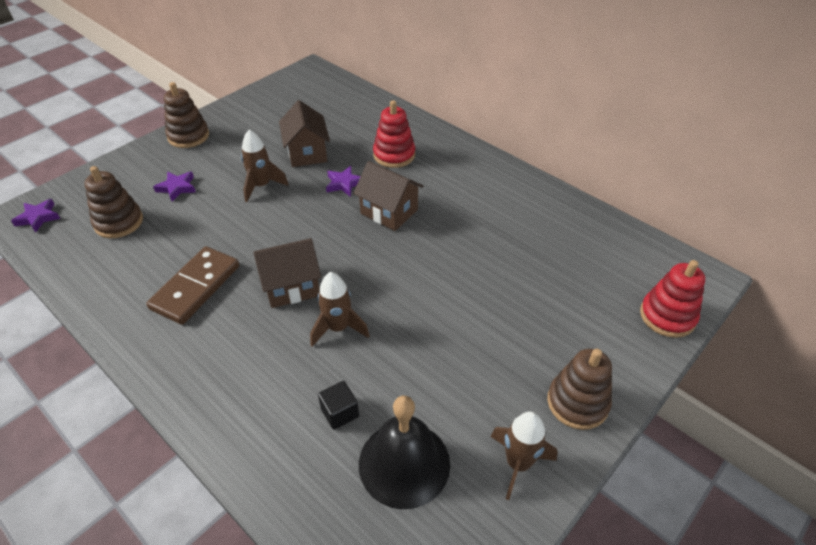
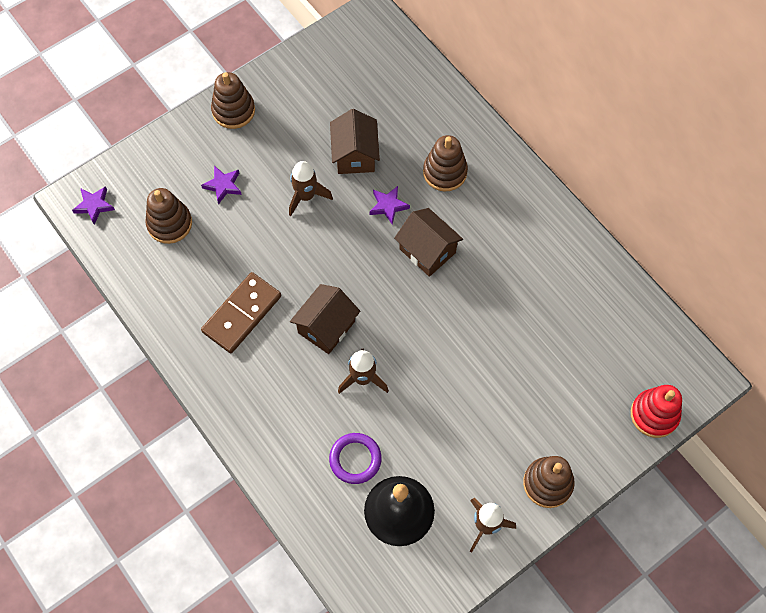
camera: 10 degrees right, 20 degrees up
(291, 286) = (326, 327): brown house -> brown house turned 45 degrees counterclockwise
(340, 412) = (355, 459): black cube -> purple ring
(394, 155) = (445, 172): red stacking toy -> brown stacking toy

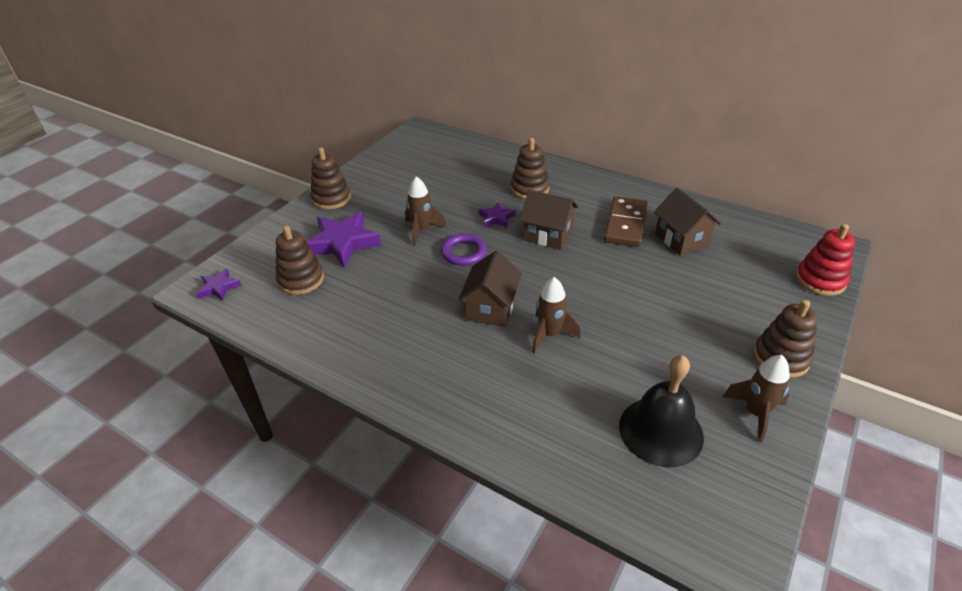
camera: 20 degrees left, 25 degrees down
(223, 186) = (342, 243): purple star -> purple star, size x1.94
(242, 314) = (403, 323): brown domino -> brown domino (625, 224)
(355, 155) = (450, 198): brown house -> brown house (681, 239)
(355, 459) = (585, 401): purple ring -> purple ring (464, 252)

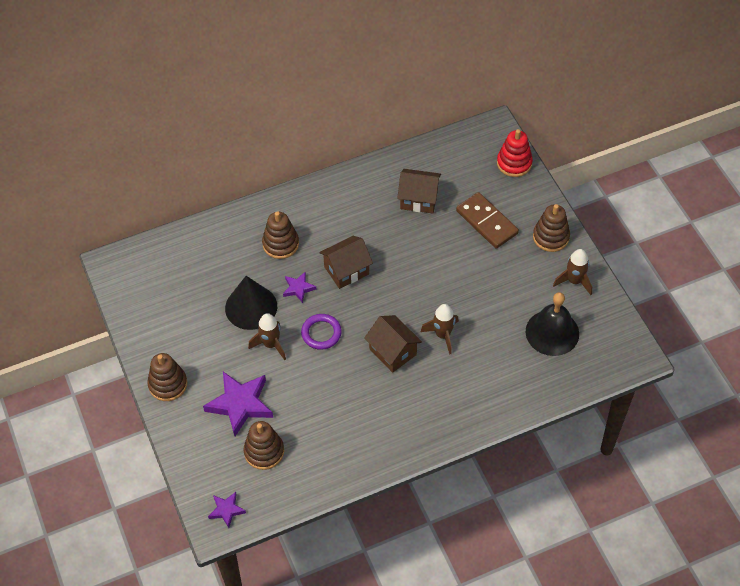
camera: 55 degrees left, 15 degrees up
(449, 203) = (251, 307): none -> black cone
(625, 224) = (376, 217): brown domino -> brown domino (487, 222)

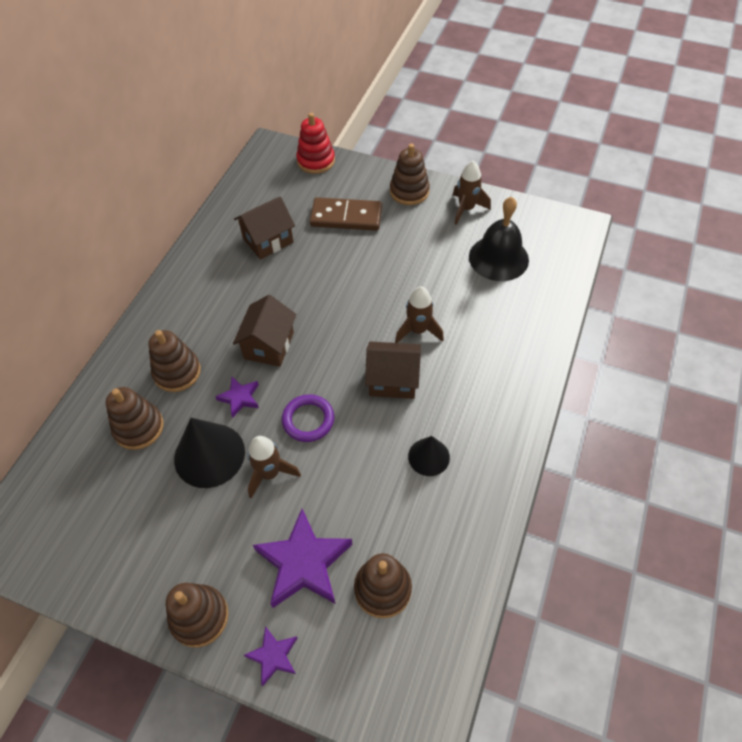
camera: 45 degrees left, 0 degrees up
(226, 510) = (415, 695): purple star -> purple star (273, 656)
(230, 260) = (139, 428): none -> brown stacking toy
(362, 410) = (428, 456): none -> black cone

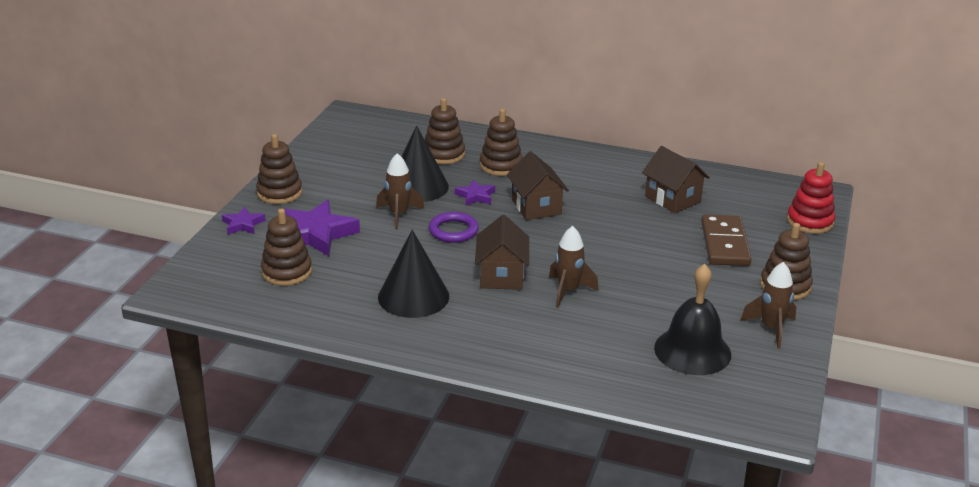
camera: 85 degrees right, 25 degrees down
(269, 345) = (536, 207): brown house -> brown house turned 60 degrees clockwise
(428, 456) = (413, 296): black cone -> black cone, size x1.71

